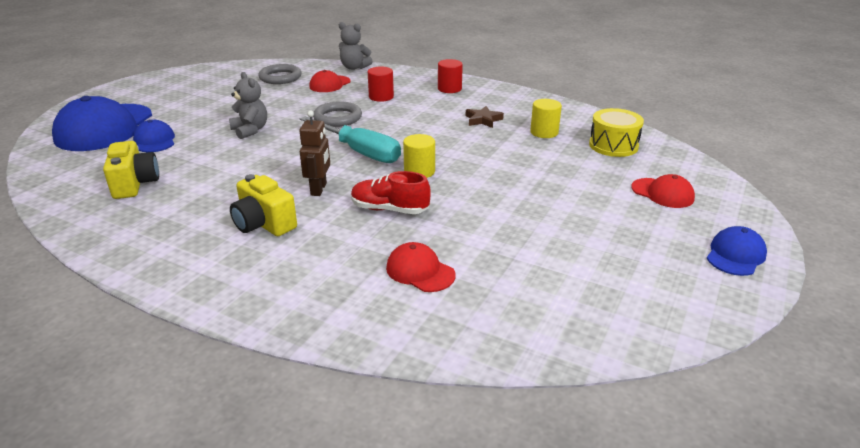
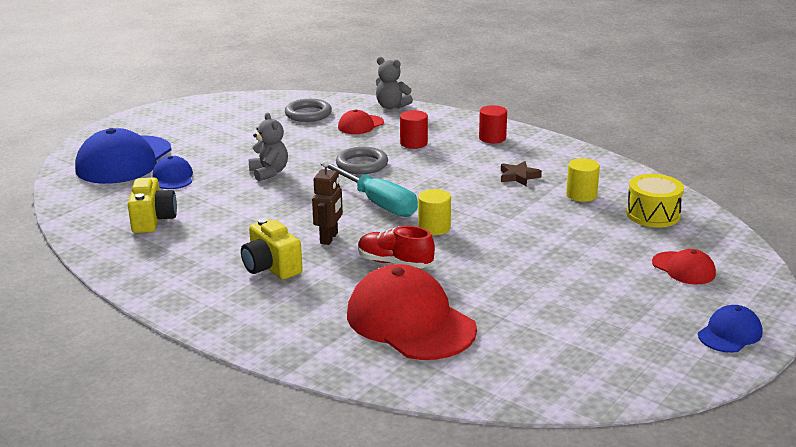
camera: 10 degrees right, 5 degrees down
(420, 271) = (410, 321): red cap -> red cap, size x2.03

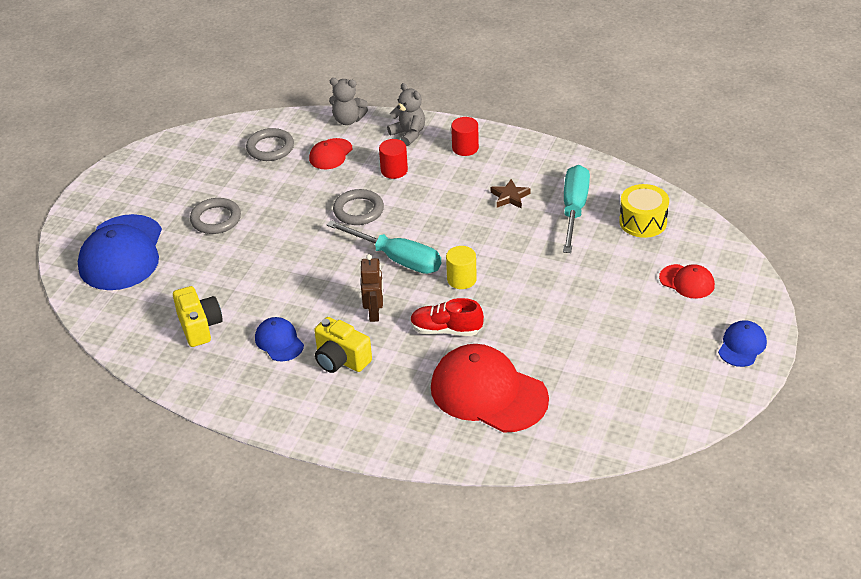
camera: 15 degrees left, 15 degrees up
(173, 177) = (185, 266): blue cap -> blue cap (279, 341)
(225, 151) = (216, 219): none -> grey ring
(269, 172) = (275, 240): grey teddy bear -> grey teddy bear (408, 134)
(581, 195) = (574, 209): yellow cylinder -> turquoise screwdriver

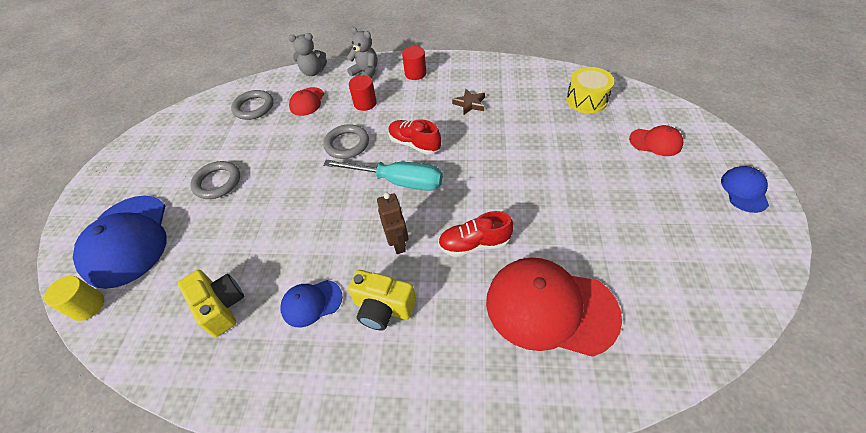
camera: 15 degrees left, 10 degrees up
(279, 341) = (311, 303): blue cap -> blue cap turned 60 degrees counterclockwise
(429, 226) = (414, 144): none -> red shoe
(461, 279) = (464, 187): yellow cylinder -> yellow cylinder (88, 306)
(574, 209) = (526, 103): turquoise screwdriver -> none

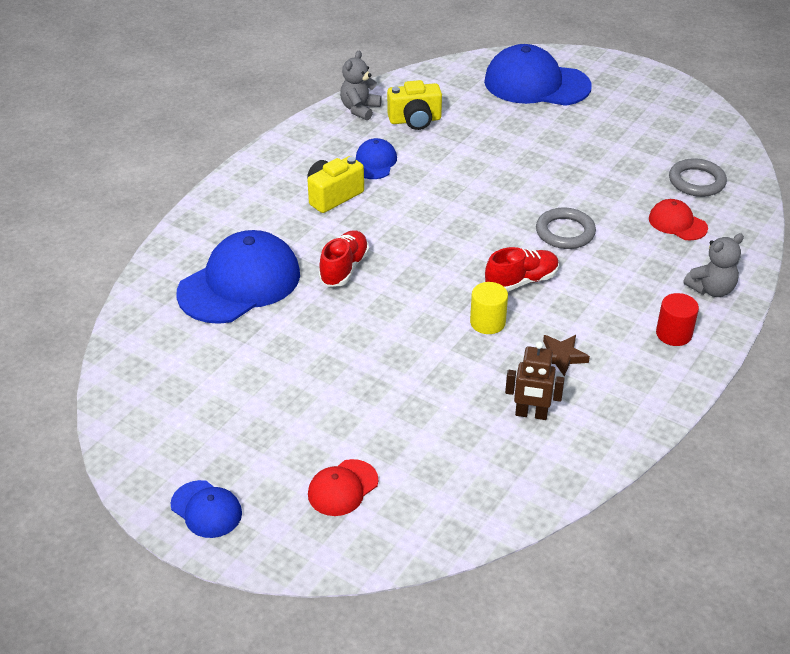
camera: 115 degrees right, 10 degrees down
(88, 306) = (477, 63): yellow cylinder -> yellow cylinder (487, 322)
(217, 182) = (574, 138): grey ring -> none
(313, 72) = (748, 244): grey teddy bear -> grey teddy bear (360, 109)
(365, 103) = (636, 268): red cylinder -> none
(398, 181) = (471, 250): turquoise screwdriver -> none
(398, 243) = (390, 224): brown robot -> brown robot (531, 414)
(550, 308) = (239, 283): red cap -> blue cap
(586, 100) = (476, 474): yellow drum -> none

